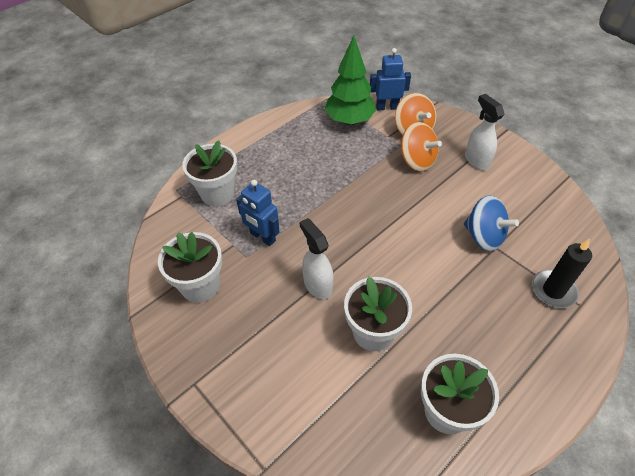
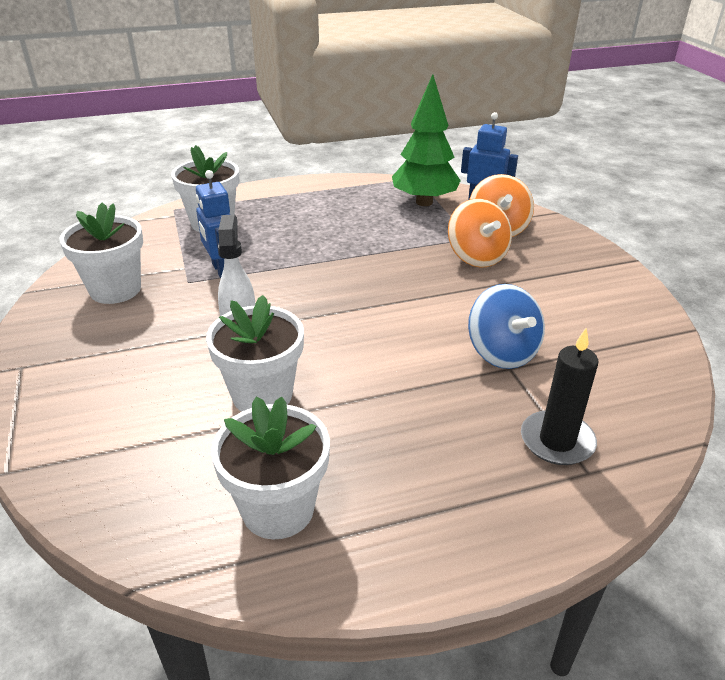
camera: 25 degrees right, 15 degrees down
(476, 160) = (562, 277): white spray bottle -> none

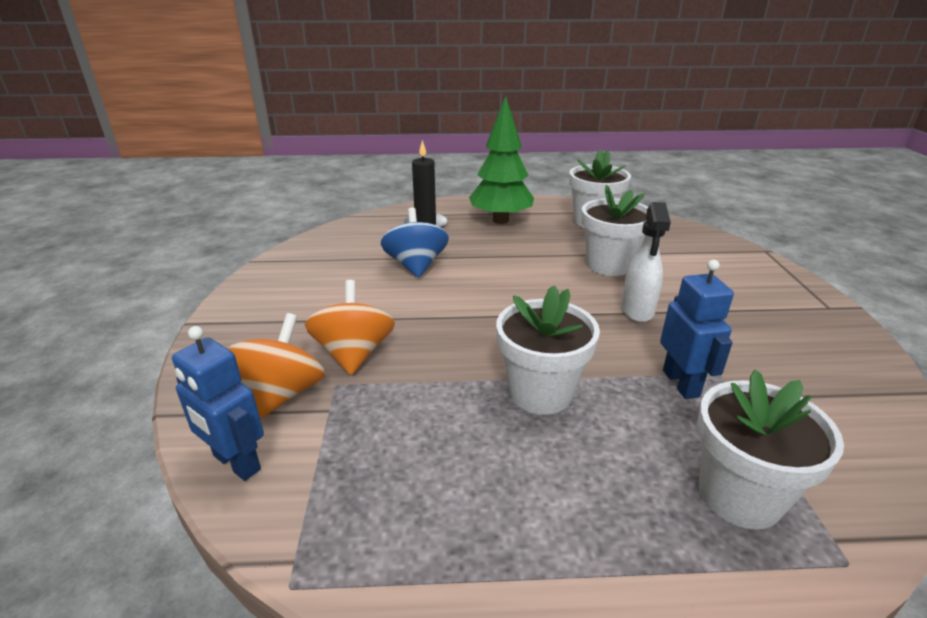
camera: 165 degrees left, 5 degrees down
(115, 290) = (808, 376): white flower pot -> white flower pot (540, 392)
(424, 202) = (337, 483): green tree -> green tree (500, 220)

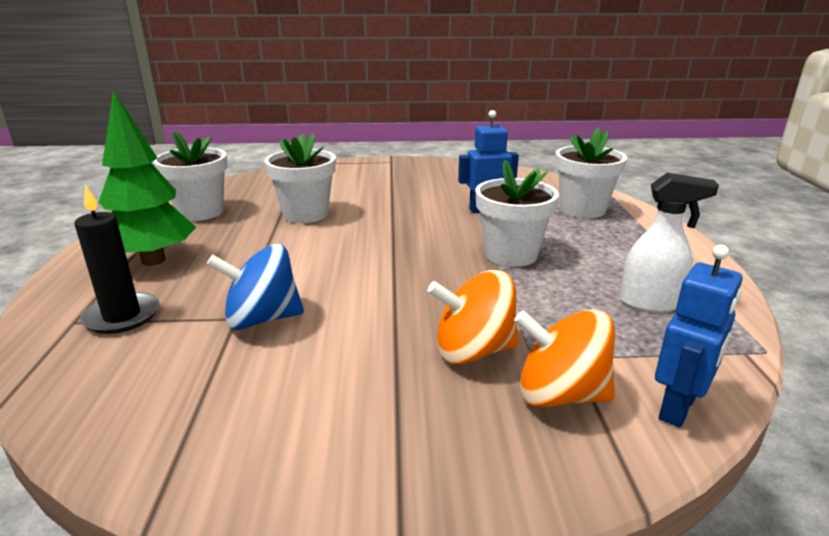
camera: 90 degrees left, 5 degrees down
(637, 310) = (390, 212): white spray bottle -> white spray bottle (650, 303)

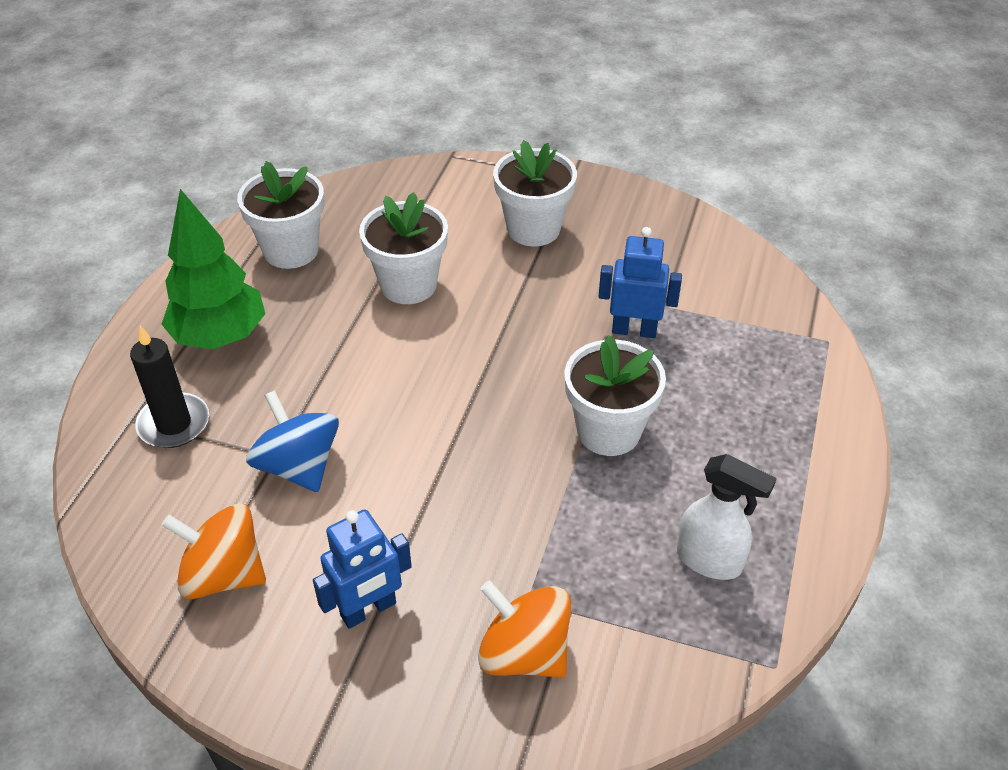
camera: 20 degrees right, 20 degrees up
(262, 319) = (298, 466): blue spinning top -> blue spinning top turned 45 degrees clockwise
(473, 351) = (477, 572): orange spinning top -> orange spinning top (223, 574)
(582, 209) = (763, 362): white flower pot -> white flower pot (533, 229)
(678, 408) = (622, 703): blue robot -> blue robot (368, 610)

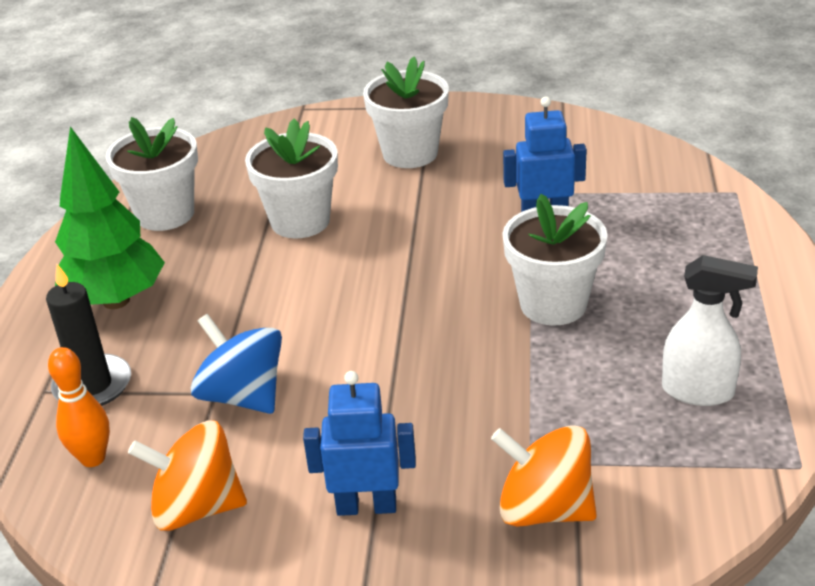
camera: 10 degrees left, 10 degrees down
(151, 501) = (93, 458): none -> orange bowling pin
(368, 610) = (366, 506): blue robot -> blue robot turned 135 degrees counterclockwise

